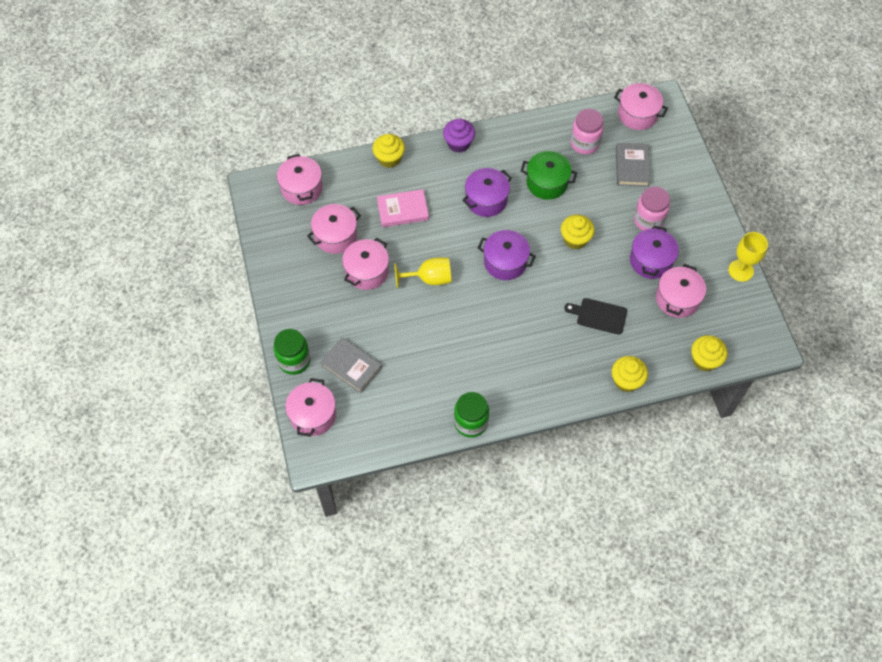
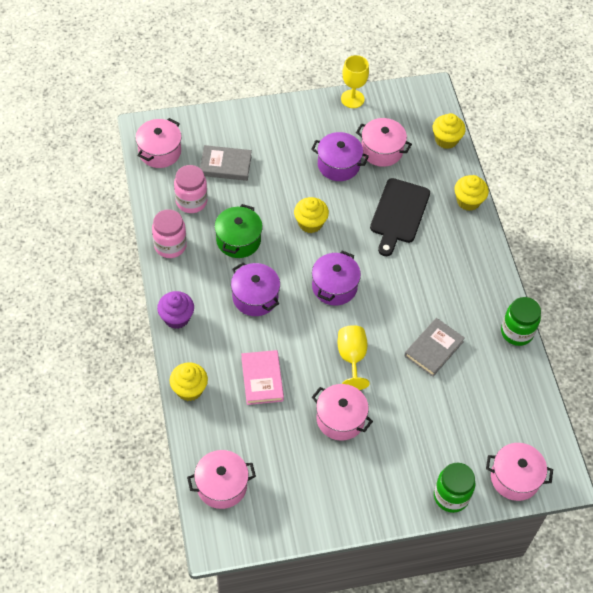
camera: 90 degrees left, 5 degrees down
(335, 236) = (292, 450): pink pot -> none
(351, 366) = (457, 439): grey book -> grey book (433, 349)
(599, 316) = (399, 214): black cutting board -> black cutting board, size x1.52
(648, 220) = (292, 160): pink jar -> pink jar (170, 246)

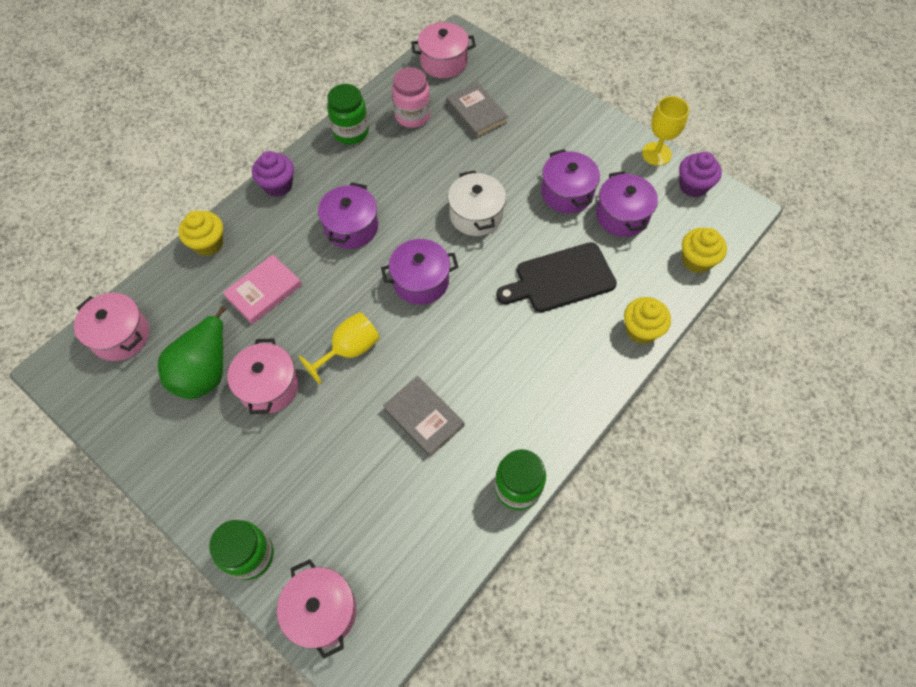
camera: 55 degrees right, 5 degrees up
(170, 246) = (351, 132): pink jar -> green jar
(238, 240) = (403, 174): green pot -> none
(296, 449) = (205, 370): none -> green pear
(310, 223) = (476, 215): yellow cupcake -> white pot
(381, 150) = (622, 216): pink pot -> purple pot
(393, 100) = (693, 186): none -> purple cupcake
(433, 349) = (423, 417): grey book -> grey book turned 45 degrees clockwise

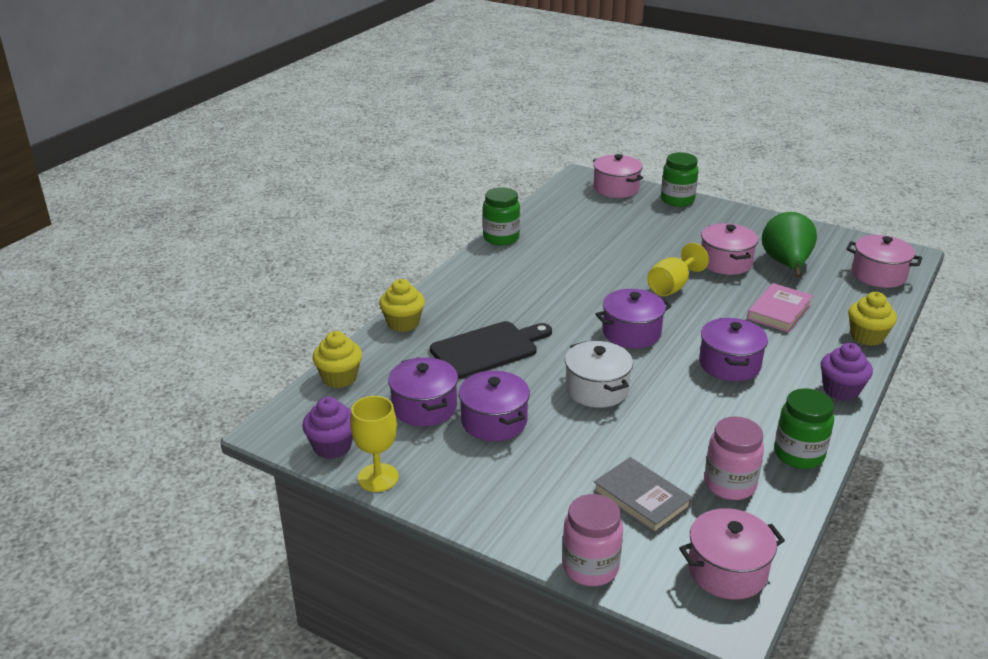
camera: 170 degrees right, 30 degrees down
(423, 417) = (587, 260): grey book -> none
(524, 74) = (590, 567): none -> pink jar

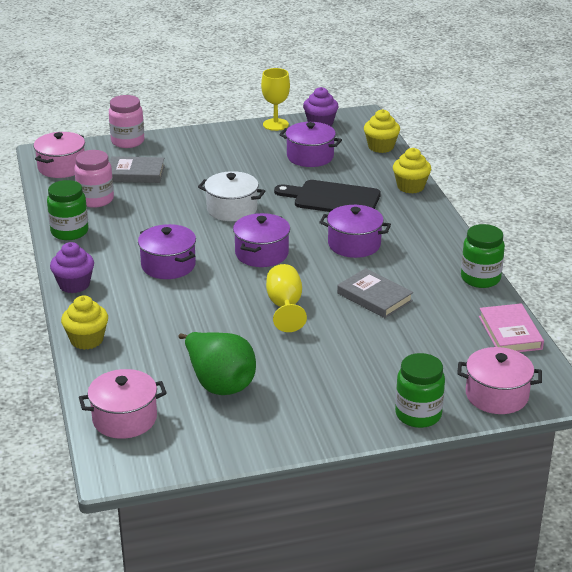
camera: 135 degrees right, 0 degrees up
(488, 349) = (333, 199): black cutting board -> black cutting board turned 90 degrees clockwise
(494, 421) = (262, 168): purple pot -> purple pot (354, 244)
(595, 262) = (374, 297): none -> grey book
(725, 262) = (273, 356): pink pot -> none
(779, 311) = (176, 328): pink book -> pink book (510, 333)

